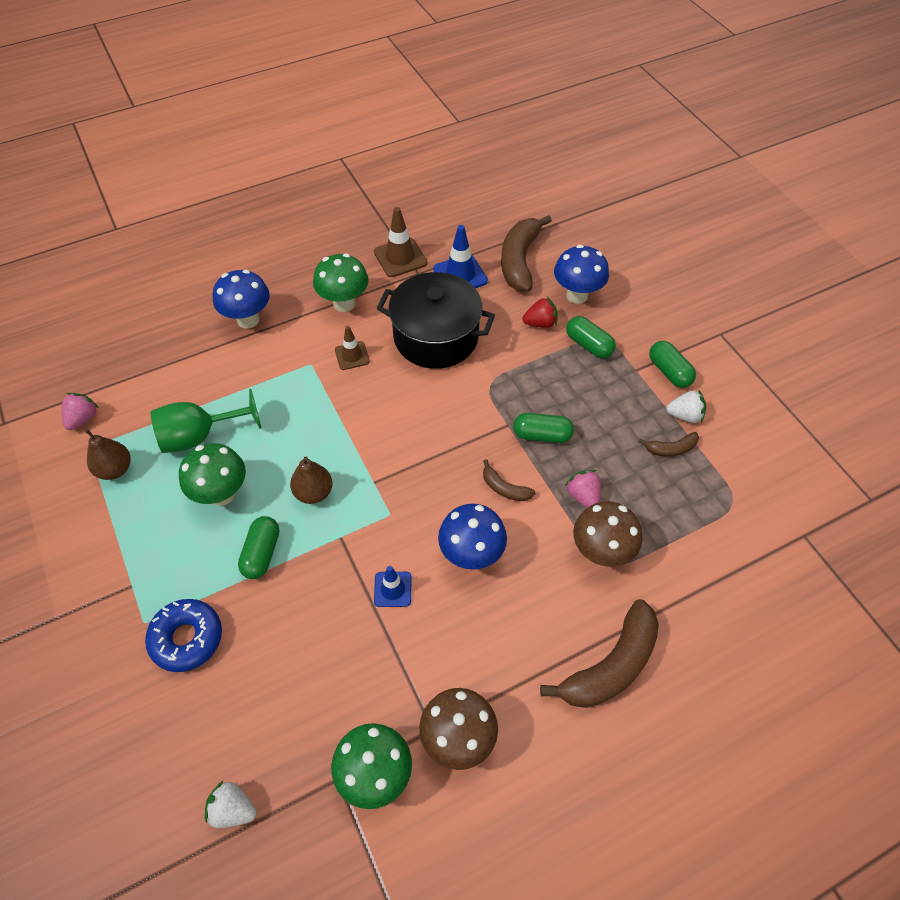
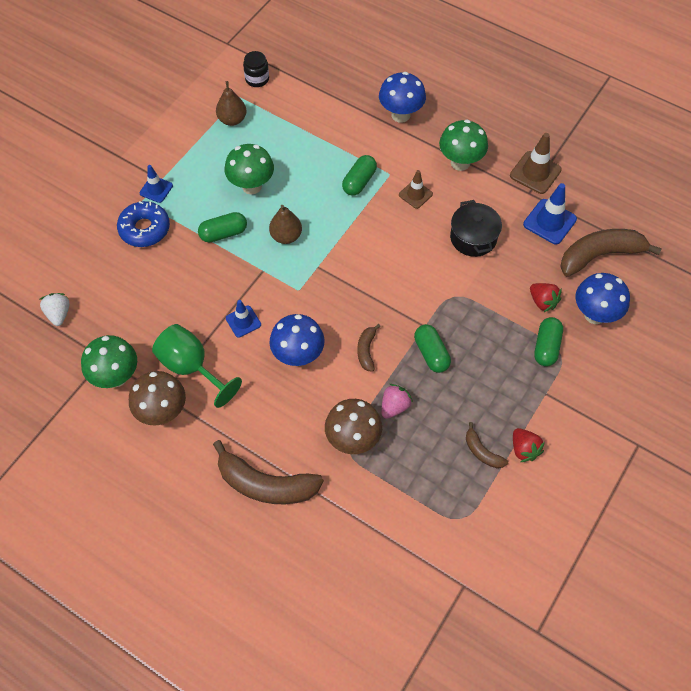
camera: 60 degrees right, 5 degrees up
(83, 418) = (257, 79): pink strawberry -> black jar
(141, 598) = (156, 189): none -> blue traffic cone
(200, 436) = (286, 147): green goblet -> green goblet (191, 367)
(436, 337) = (473, 238): black pot -> black pot, size x0.61
(669, 371) = (563, 419): green capsule -> green capsule (359, 181)
(684, 415) = (524, 449): white strawberry -> red strawberry

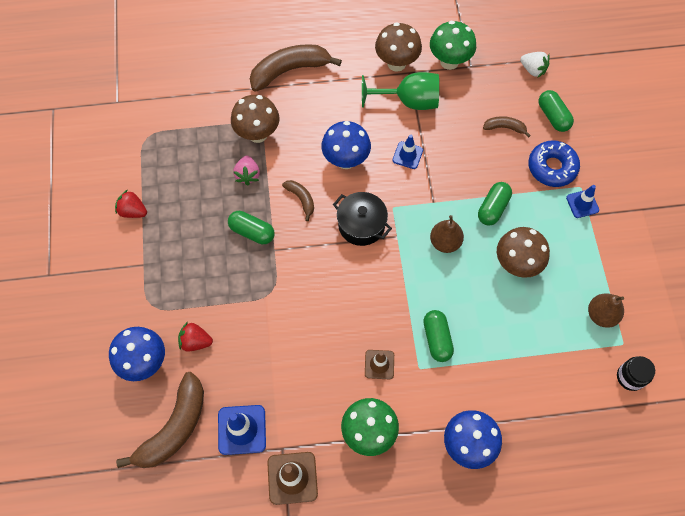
camera: 140 degrees right, 5 degrees up
(251, 186) = (516, 264): green mushroom -> brown mushroom
(473, 238) = (296, 359): black pot -> black pot (361, 225)
(482, 452) = (162, 188): brown banana -> brown banana (504, 128)
(546, 347) = (167, 303): green capsule -> green capsule (553, 116)

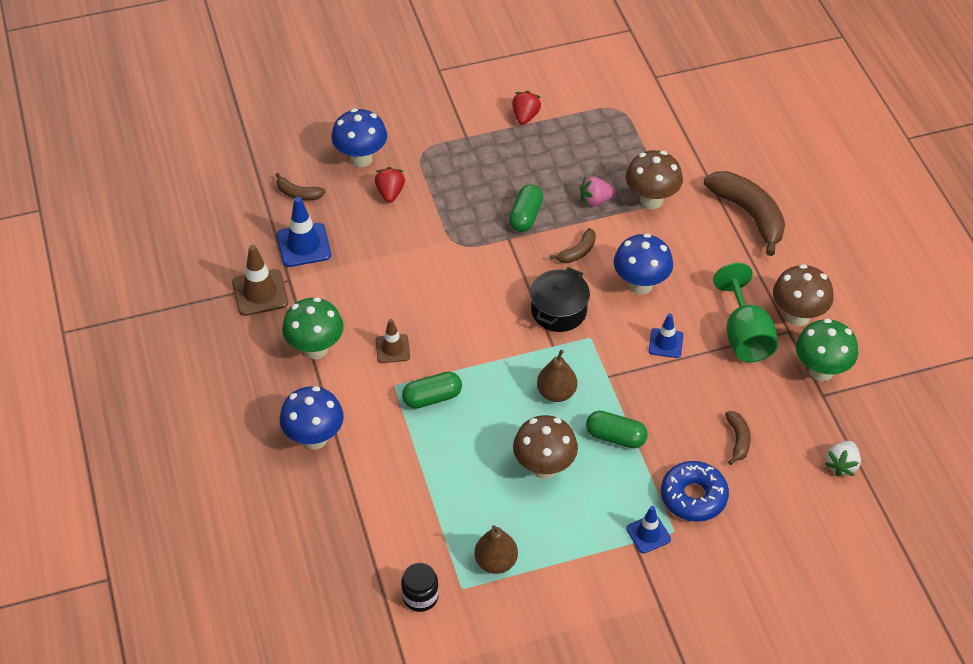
camera: 80 degrees right, 15 degrees down
(174, 427) = (298, 194): brown banana -> brown banana, size x0.49
(553, 116) = (773, 493): green capsule -> none

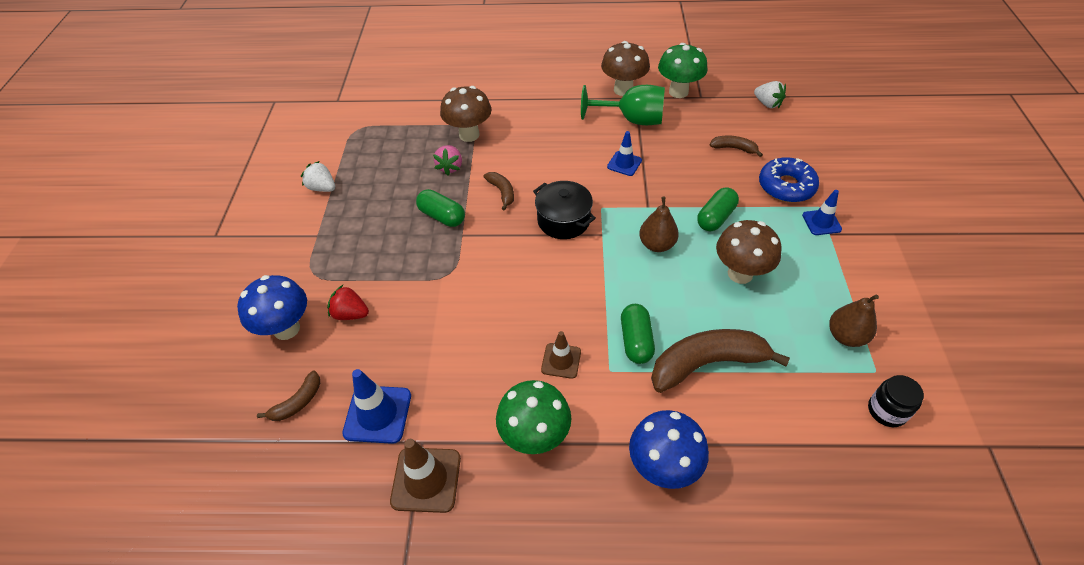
camera: 70 degrees left, 0 degrees up
(525, 116) = (322, 188): red strawberry -> white strawberry
(640, 285) = (557, 163): blue mushroom -> none
(749, 214) = (513, 88): brown banana -> brown banana (706, 364)

